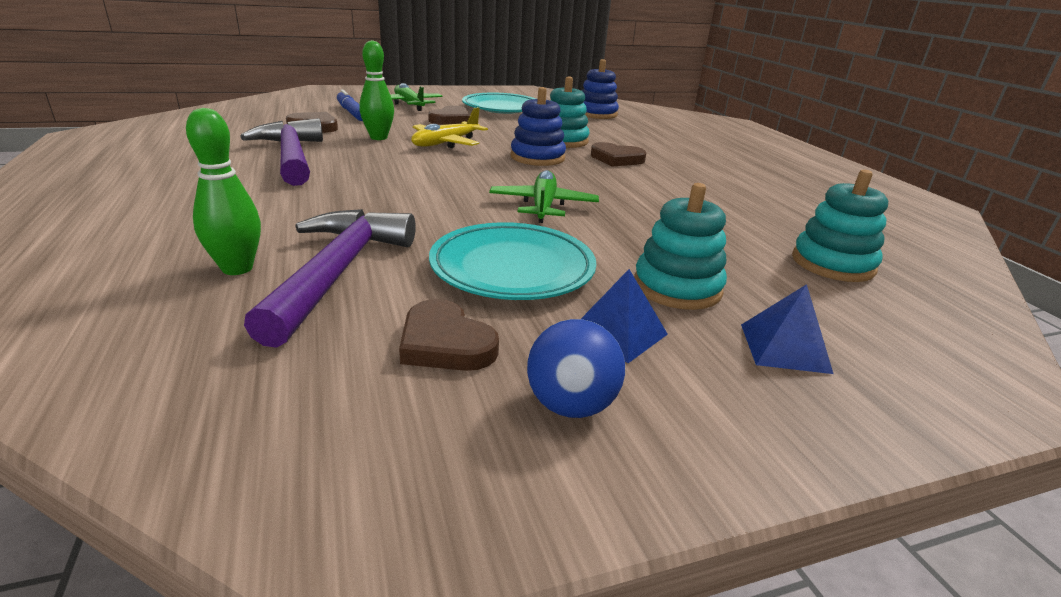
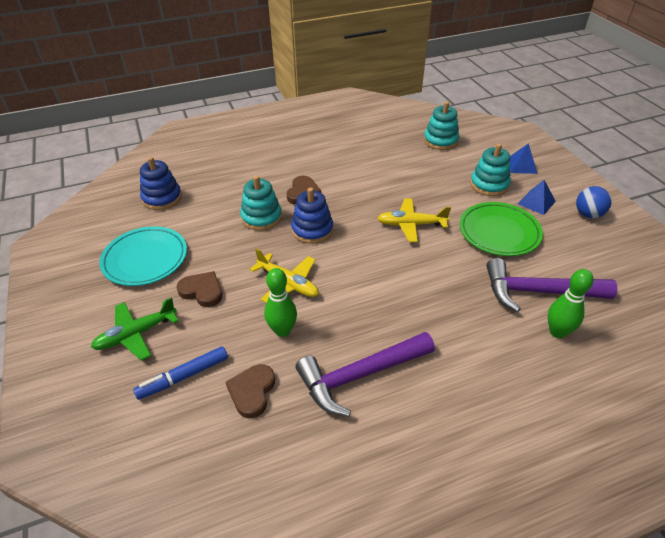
camera: 90 degrees left, 15 degrees up
(445, 343) = (573, 246): brown heart -> none
(512, 268) = (499, 232): turquoise plate -> green plate
(543, 206) = (411, 224): green plane -> yellow plane

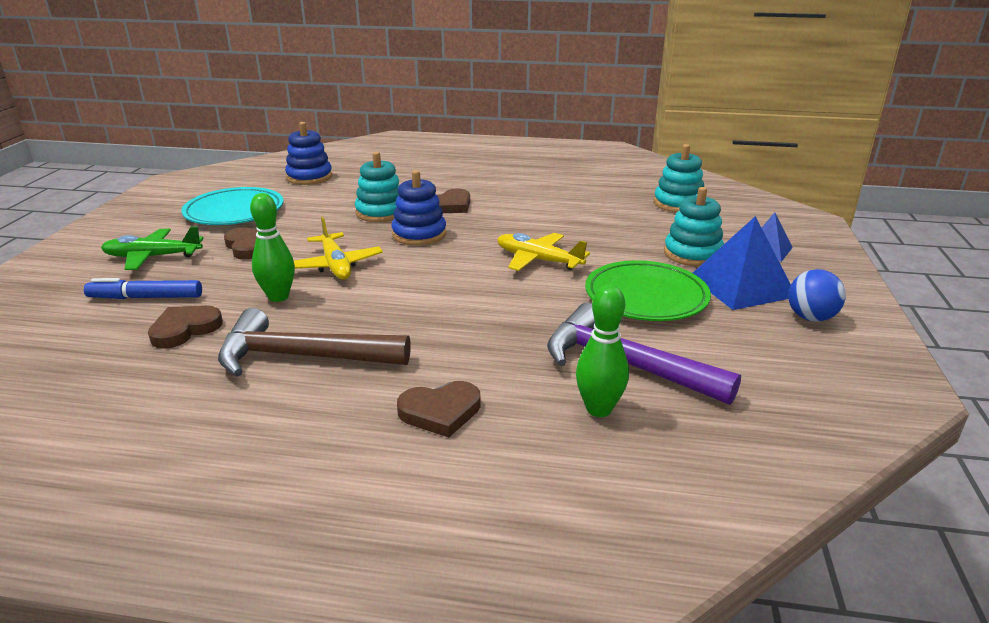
camera: 30 degrees right, 15 degrees down
(360, 375) = (302, 357): purple hammer -> brown hammer
(484, 377) = (440, 412): none -> brown heart
(536, 202) = (741, 286): blue pyramid -> blue pyramid, size x1.70

